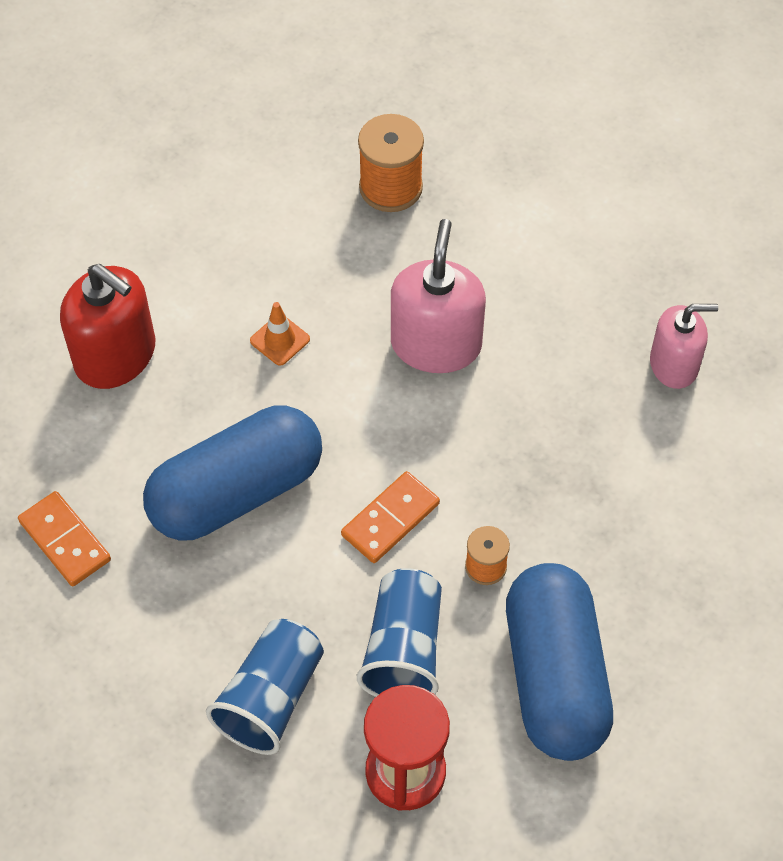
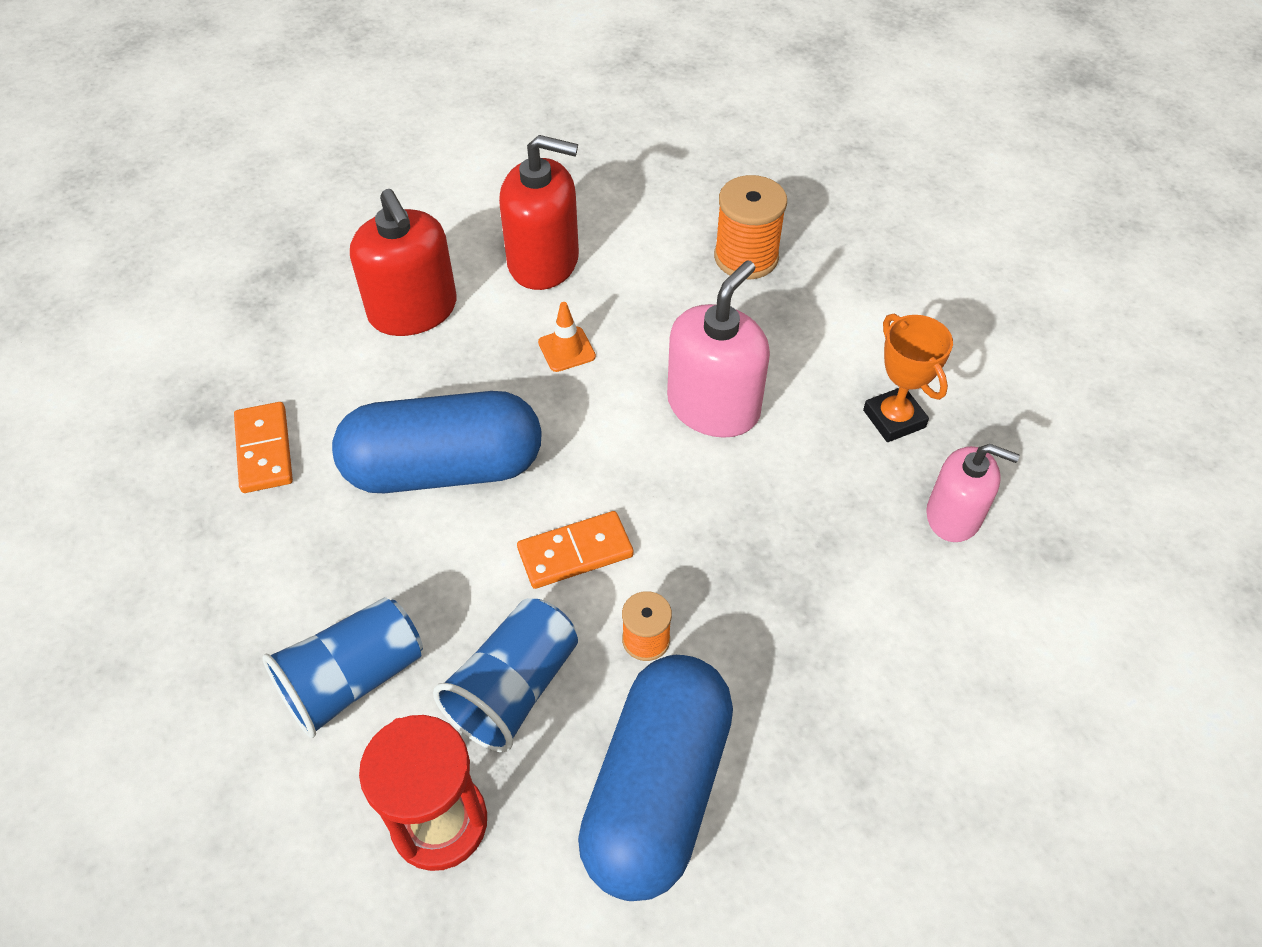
camera: 25 degrees right, 5 degrees down
(208, 260) = (543, 261): none -> red soap dispenser
(590, 297) = (894, 419): none -> orange trophy

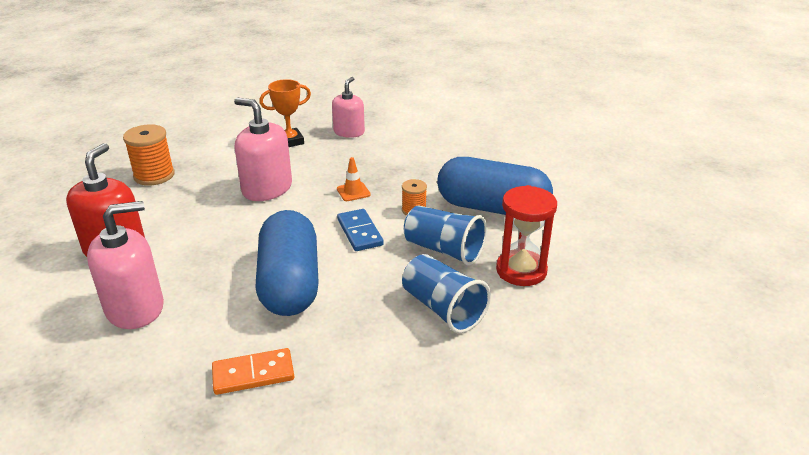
camera: 90 degrees left, 20 degrees down
(413, 310) = (135, 308): red soap dispenser -> pink soap dispenser
(566, 349) = (204, 238): orange traffic cone -> orange traffic cone (353, 192)
(575, 552) = (359, 232): orange domino -> blue domino

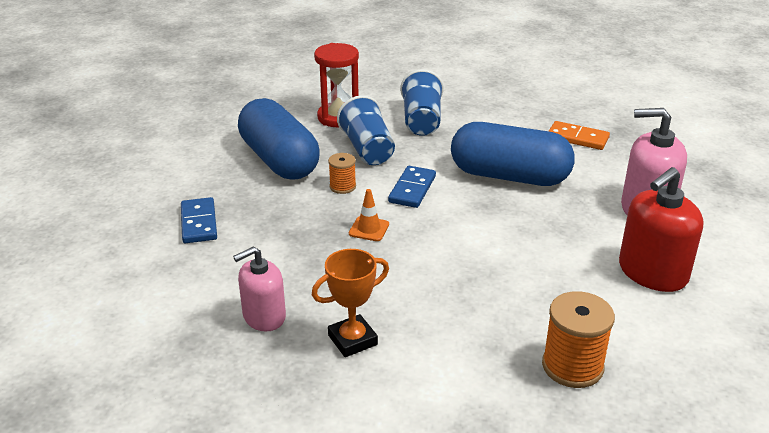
camera: 140 degrees left, 0 degrees up
(267, 189) = (450, 275): pink soap dispenser -> none
(290, 141) = (352, 340): orange trophy -> orange trophy turned 45 degrees counterclockwise
(290, 283) = (509, 176): blue capsule -> blue capsule turned 75 degrees clockwise
(462, 151) = (198, 223): none -> blue domino

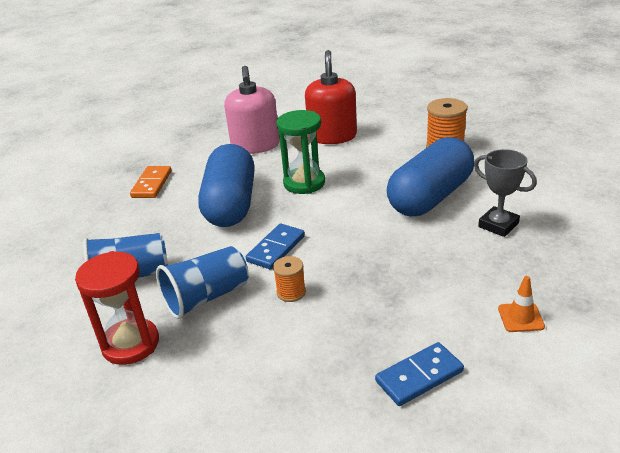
camera: 105 degrees left, 0 degrees up
(264, 316) = (514, 274): pink soap dispenser -> none
(279, 160) = (255, 360): blue capsule -> blue capsule (430, 197)
(352, 340) = (498, 225): orange trophy -> grey trophy
(369, 229) = (355, 256): orange traffic cone -> orange traffic cone (520, 317)
(412, 189) = (276, 248): blue domino -> blue domino turned 60 degrees counterclockwise
(530, 226) = (304, 183): none -> green hourglass
(652, 273) = (332, 136): red soap dispenser -> red soap dispenser turned 120 degrees counterclockwise

